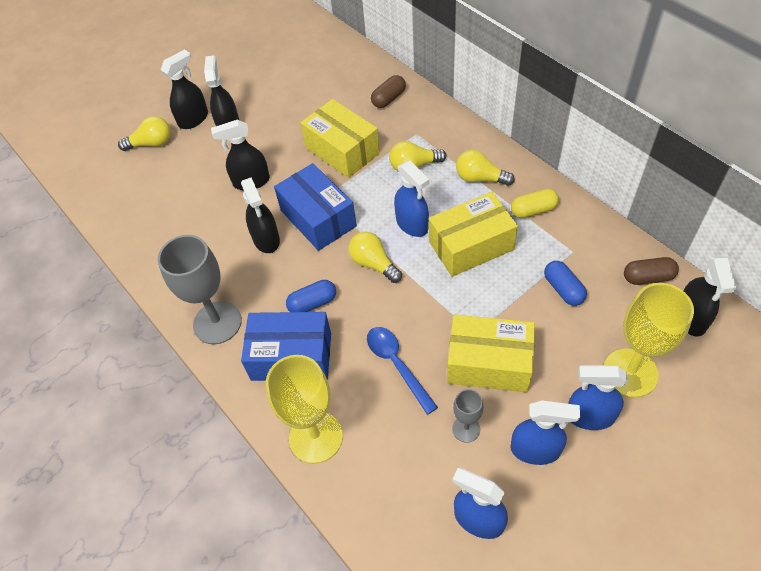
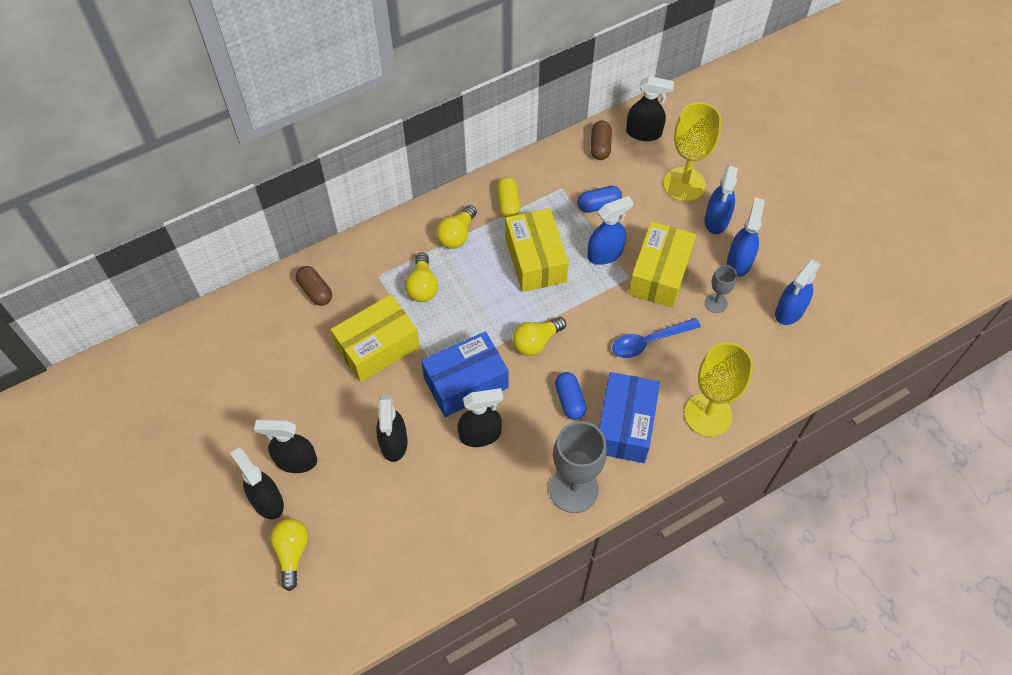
camera: 85 degrees left, 5 degrees up
(412, 224) = (497, 301): blue spray bottle -> blue spray bottle (605, 253)

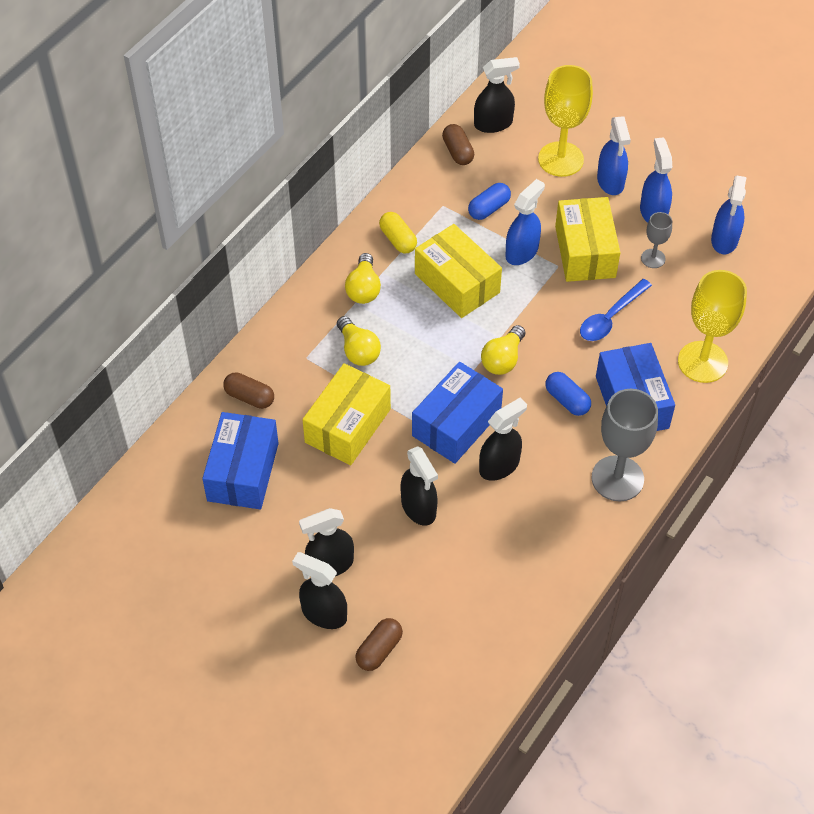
camera: 25 degrees left, 5 degrees down
(274, 352) = (243, 472): none -> blue box
(292, 553) = (379, 650): yellow light bulb -> brown capsule

